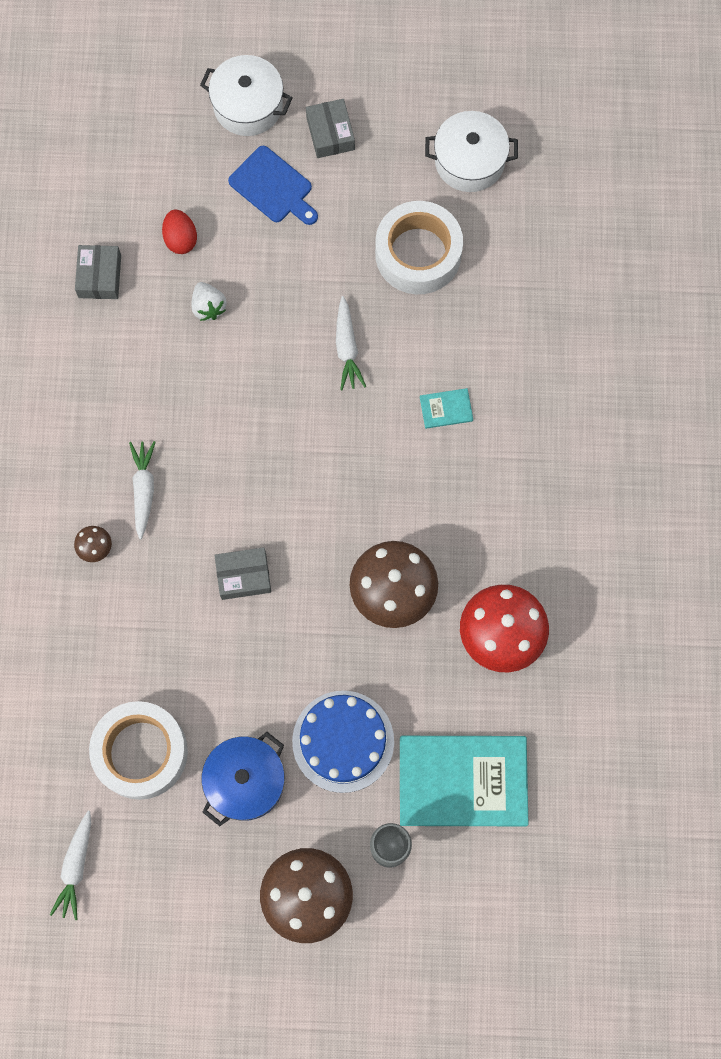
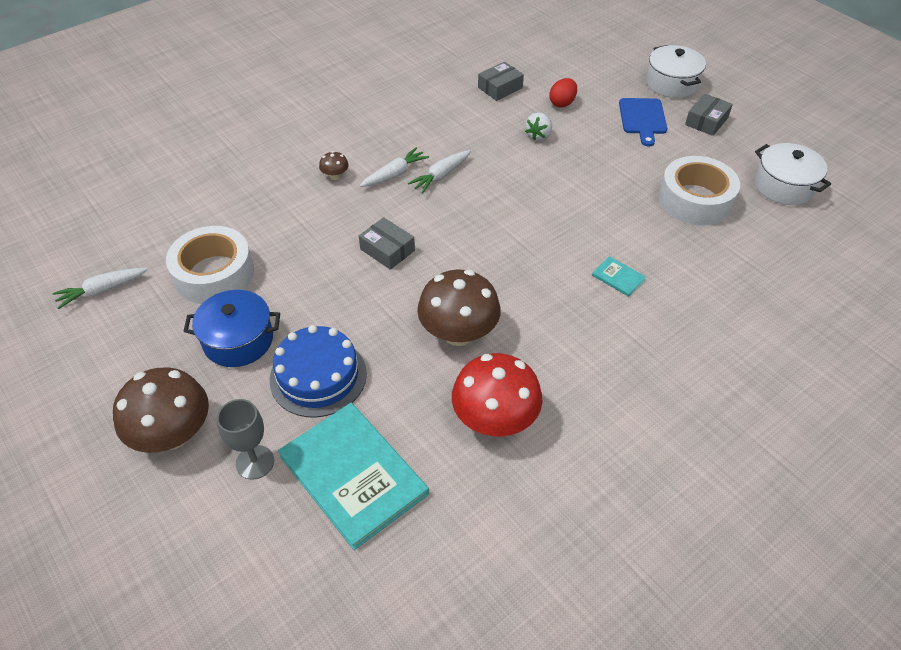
camera: 50 degrees right, 25 degrees down
(347, 348) = (593, 206): white carrot -> white carrot (441, 176)

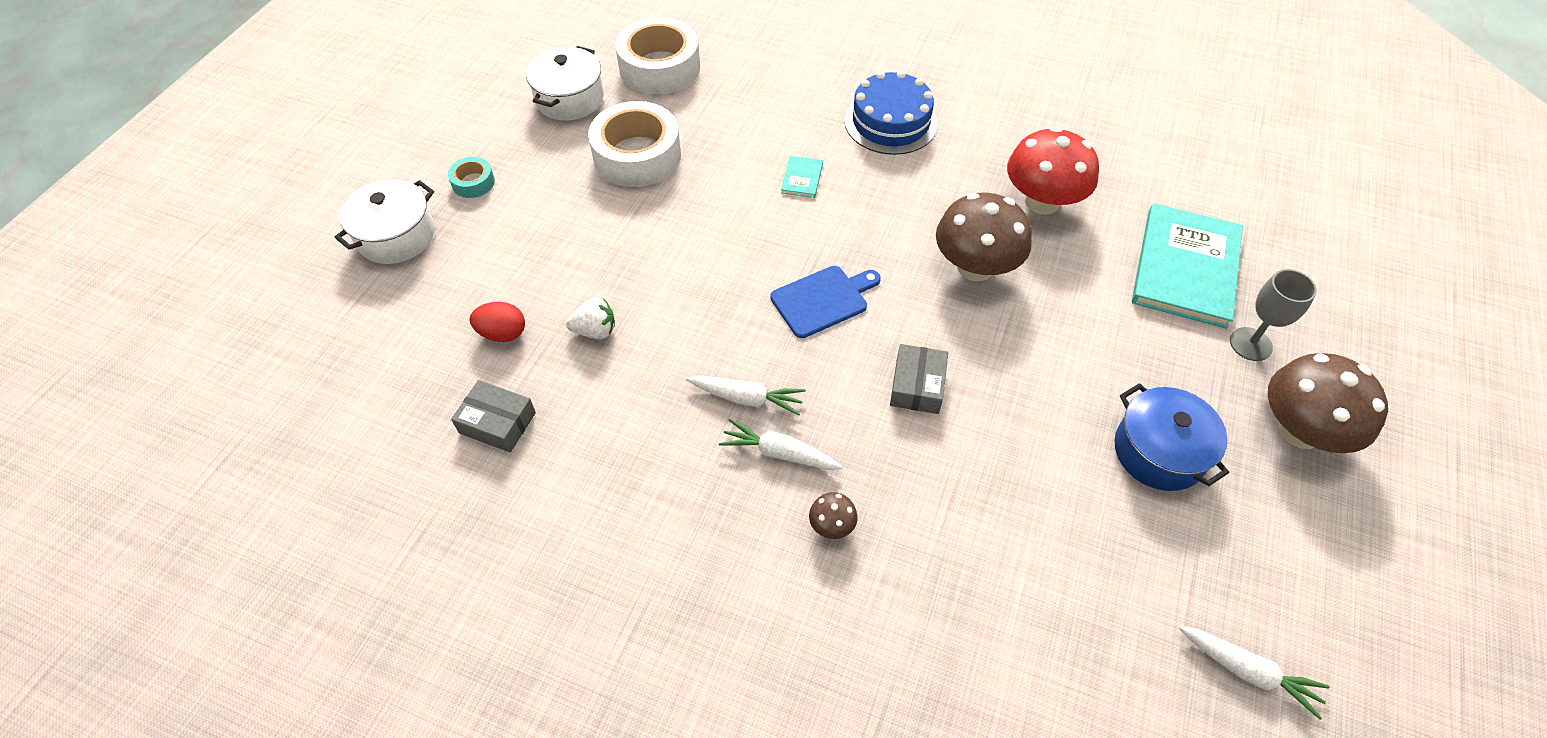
camera: 120 degrees left, 5 degrees up
(214, 274) = (1106, 550): white tape -> white tape (660, 67)
(318, 376) = (1127, 350): blue cake -> blue cake (890, 122)
(642, 118) = (498, 240): blue cutting board -> blue cutting board (823, 300)
(706, 121) = (473, 182): grey box -> turquoise tape

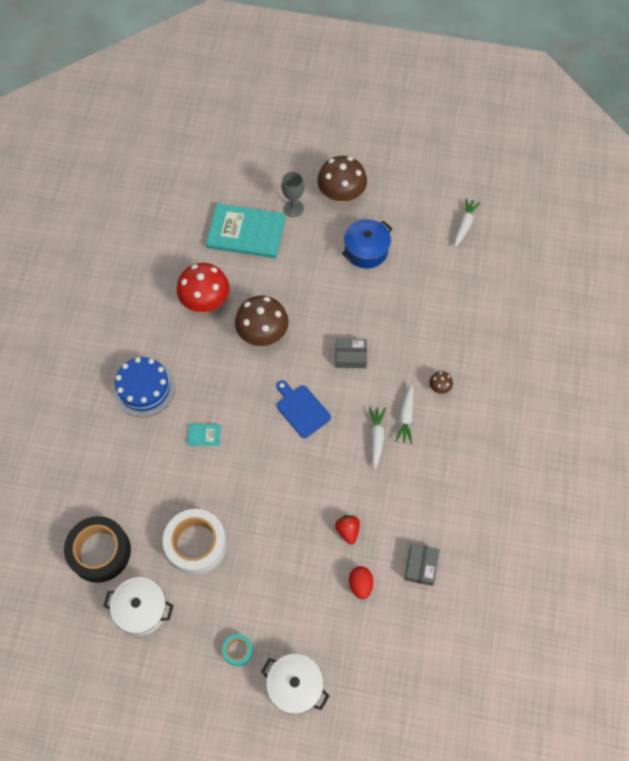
camera: 100 degrees left, 10 degrees up
(595, 331) = (347, 530): white strawberry -> red strawberry
(660, 67) = (100, 552): white tape -> black tape

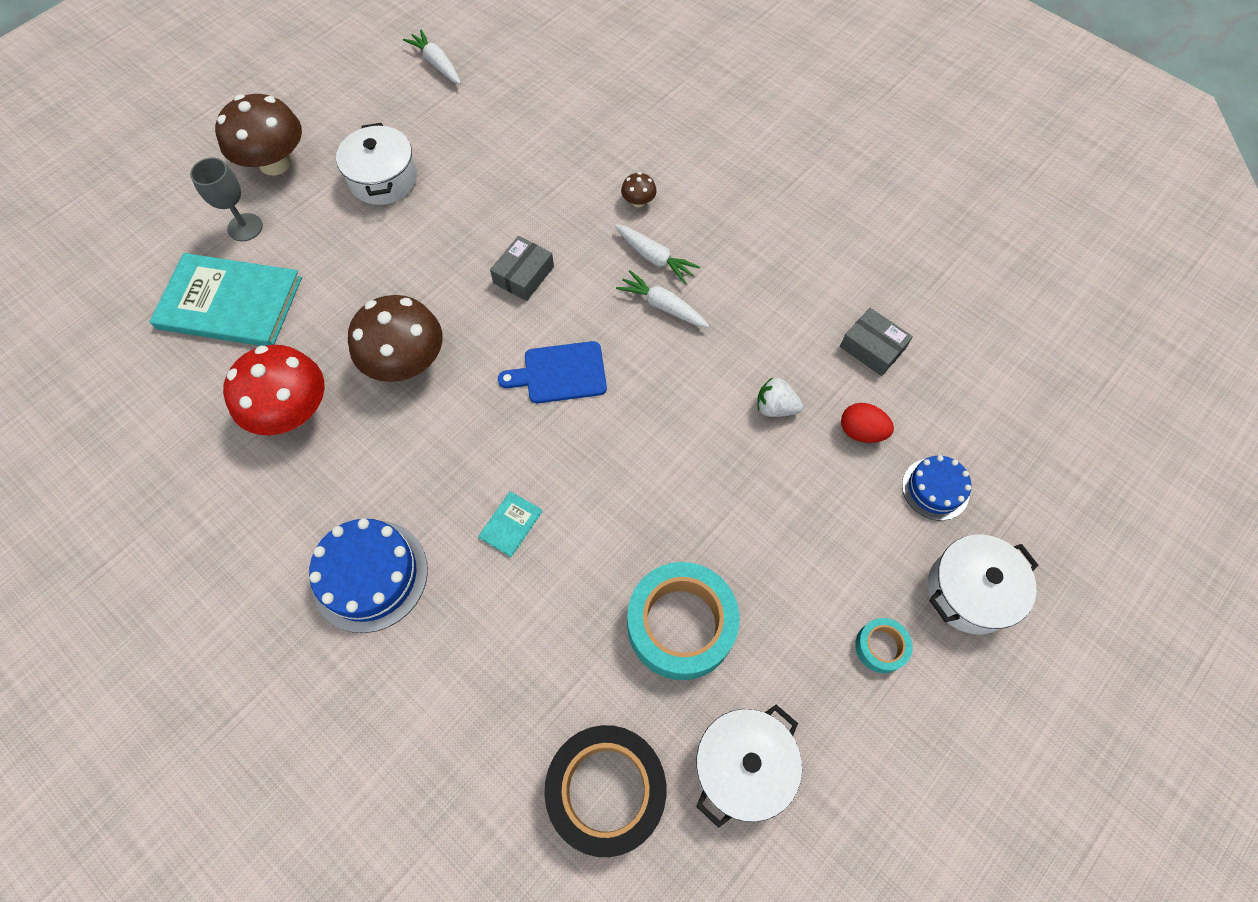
camera: 60 degrees left, 0 degrees up
(196, 544) = (681, 625): white tape -> turquoise tape
(246, 233) = (230, 303): turquoise book -> turquoise book turned 60 degrees clockwise
(347, 530) = (775, 407): red strawberry -> white strawberry
(348, 642) = (935, 489): none -> blue cake
(366, 250) = (383, 179): blue pot -> white pot

